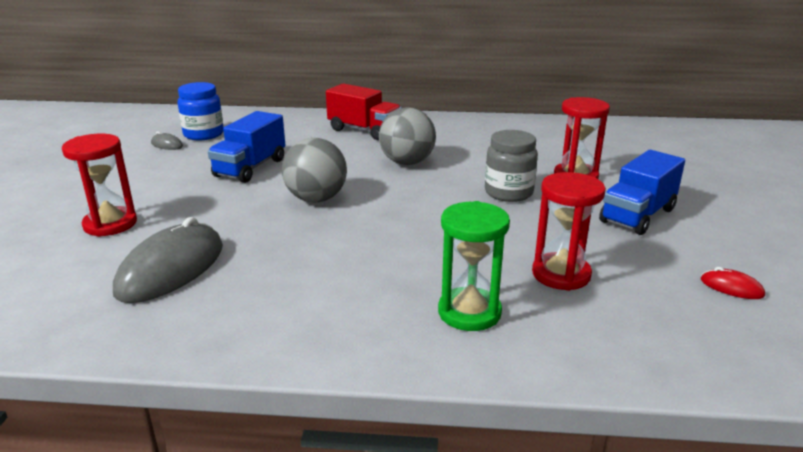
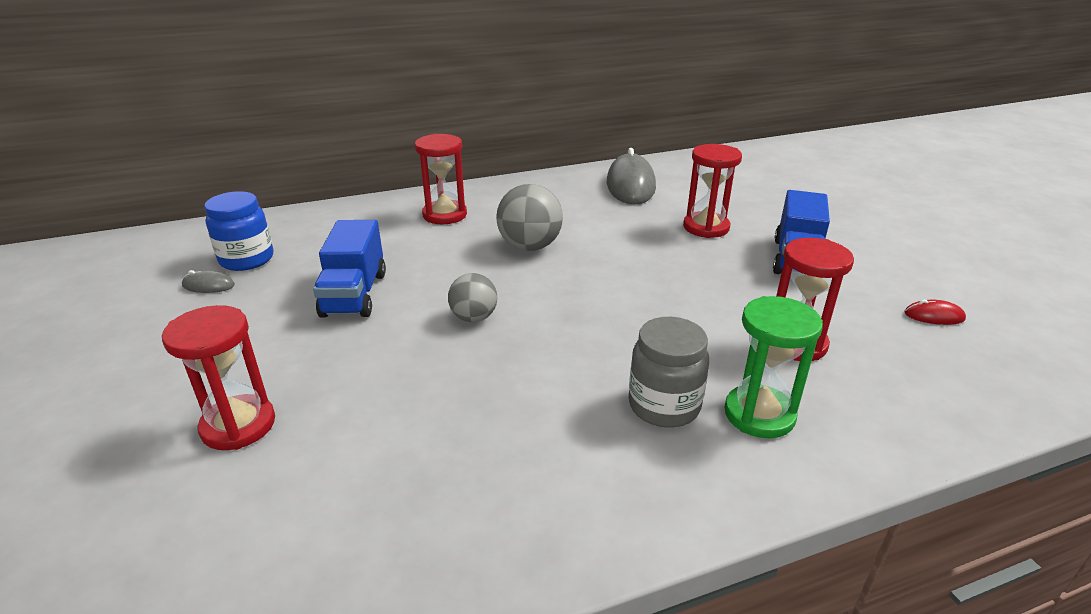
camera: 25 degrees left, 5 degrees up
(171, 269) = (387, 467): grey mouse -> grey mouse (630, 185)
(316, 199) = (474, 317): grey ball -> grey ball, size x0.63
(364, 130) = (445, 215): red truck -> red hourglass
(508, 193) = (663, 260): grey jar -> grey jar (664, 406)

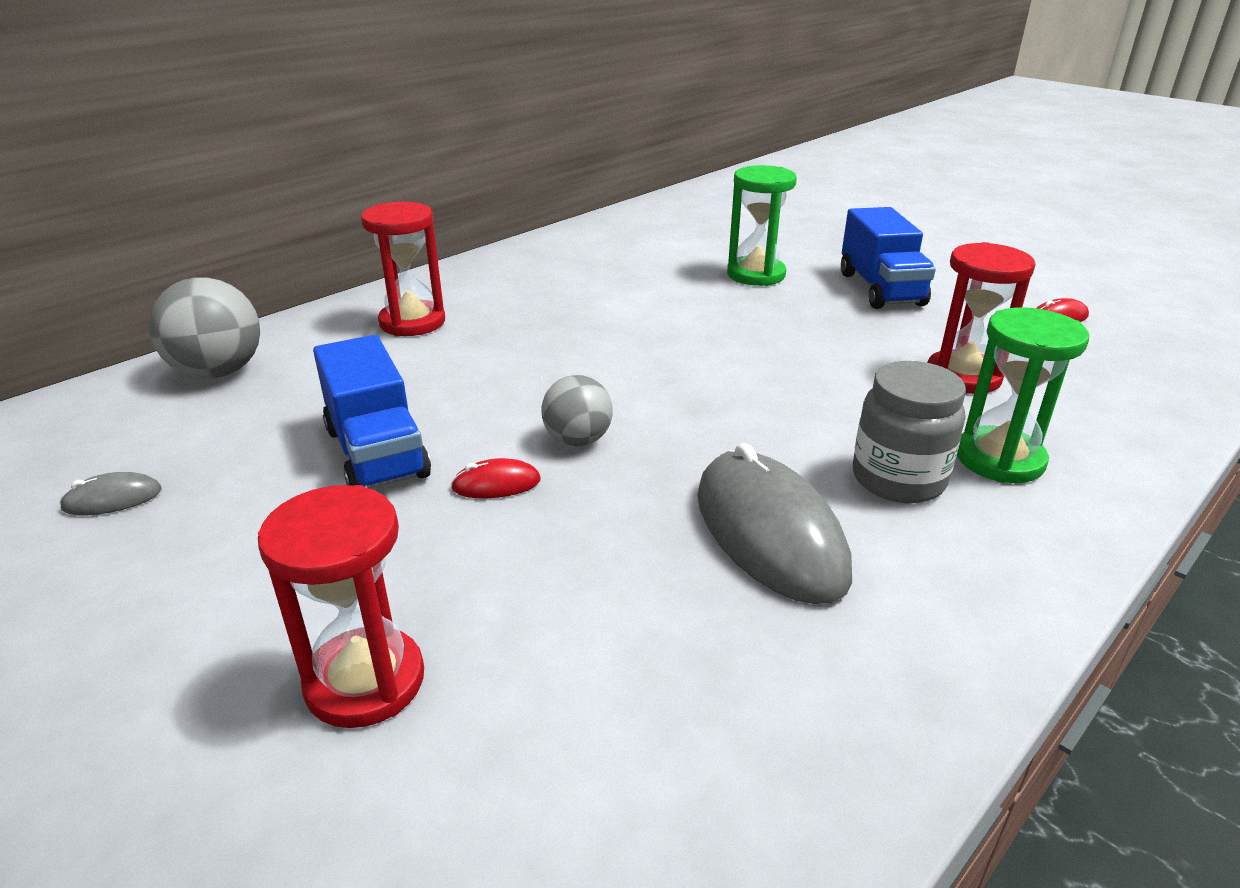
camera: 25 degrees left, 0 degrees up
(247, 259) = (147, 446): blue jar -> none
(402, 332) = (496, 484): none -> red mouse
(530, 246) = (568, 338): grey ball -> grey ball (218, 372)
(630, 185) = (624, 243): grey mouse -> grey mouse (769, 533)
(706, 227) = (756, 274): red hourglass -> green hourglass

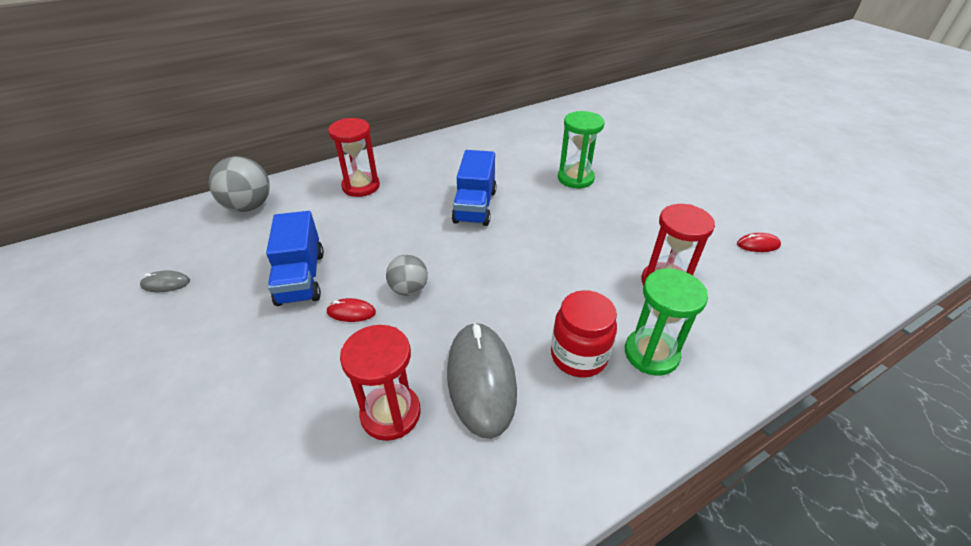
camera: 15 degrees right, 10 degrees up
(365, 681) = (229, 428): red hourglass -> red hourglass (391, 413)
(880, 289) = (649, 202): blue truck -> blue truck (475, 206)
(898, 479) = (578, 356): grey jar -> red jar

